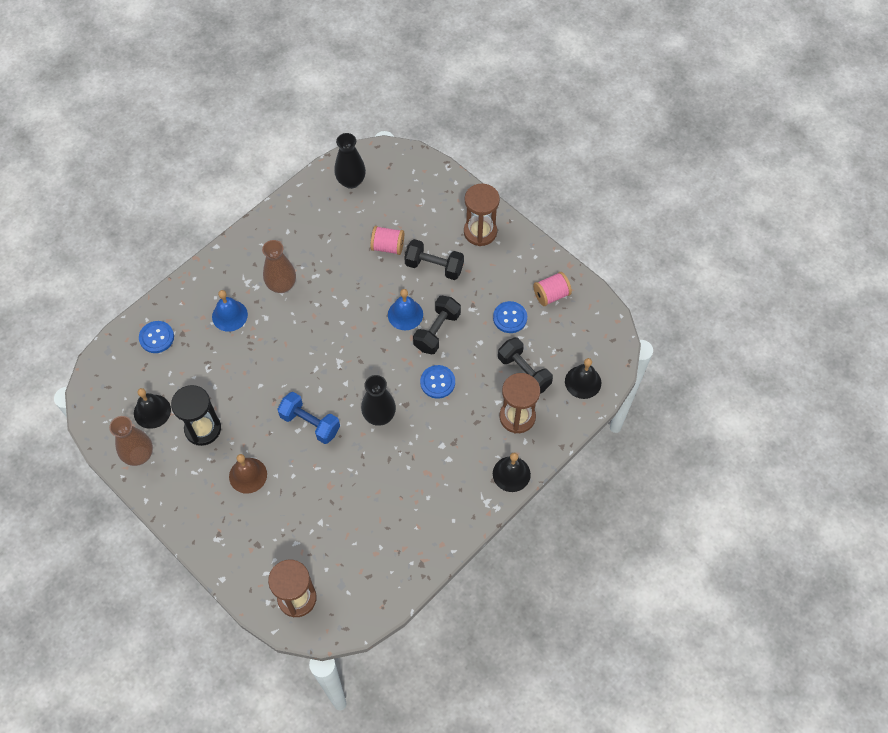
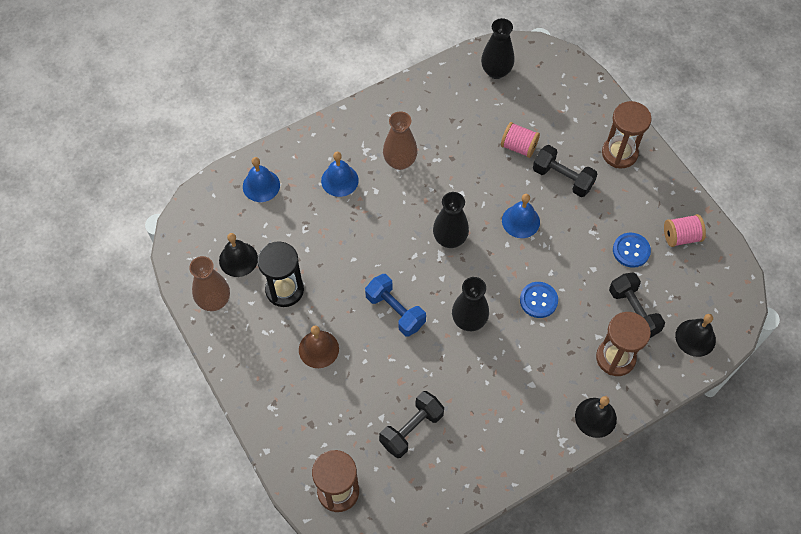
camera: 15 degrees right, 0 degrees up
(156, 337) = (261, 185): blue button -> blue bell
(344, 346) = (450, 239): none -> black vase
(437, 331) = (550, 246): black dumbbell -> black dumbbell (411, 429)

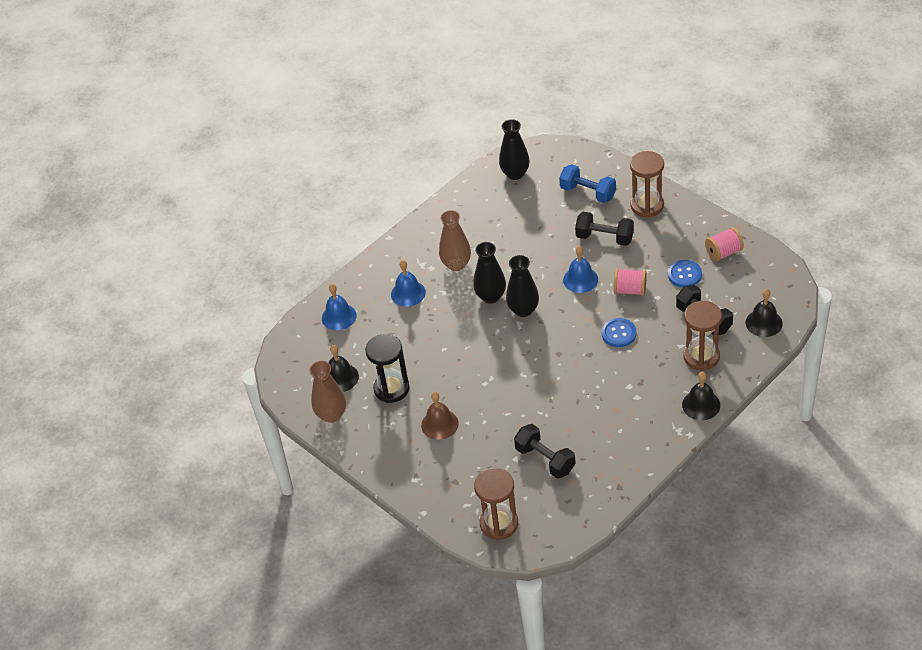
camera: 10 degrees left, 15 degrees down
(395, 311) = (496, 377): blue dumbbell -> blue dumbbell (588, 193)
(411, 429) = (545, 459): black dumbbell -> black dumbbell turned 75 degrees counterclockwise
(469, 320) = (564, 365): black vase -> black vase (491, 296)
(518, 147) = (557, 225): pink spool -> pink spool (630, 290)

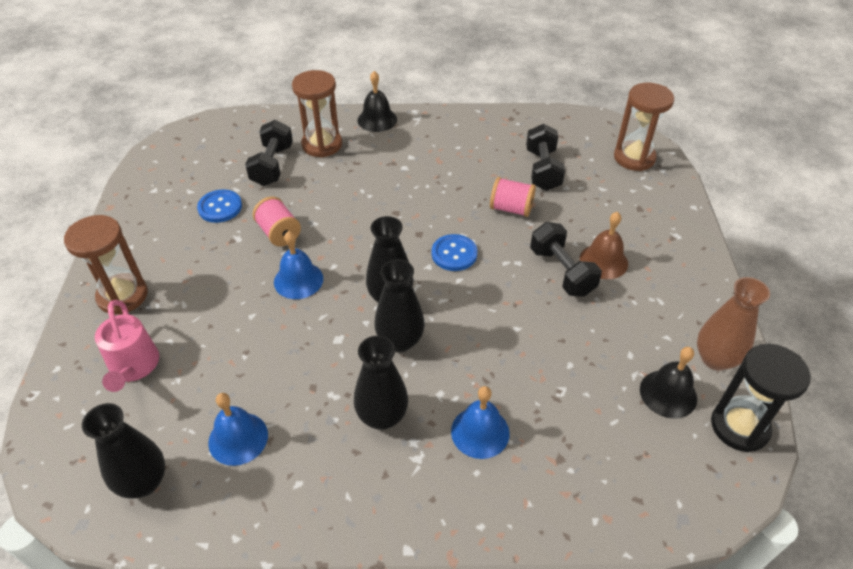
camera: 140 degrees left, 0 degrees up
(339, 316) = (599, 481): blue bell -> blue bell (238, 438)
(391, 389) = (619, 332): black hourglass -> black hourglass (739, 426)
(456, 264) = (382, 416): brown vase -> black vase
(588, 193) = (133, 367): blue dumbbell -> pink watering can
(604, 238) = (210, 300): black dumbbell -> black dumbbell (561, 271)
(619, 333) = (348, 208): blue button -> blue button (454, 254)
(723, 252) = (162, 198): pink spool -> pink spool (511, 208)
(764, 323) = (242, 131): black bell -> none

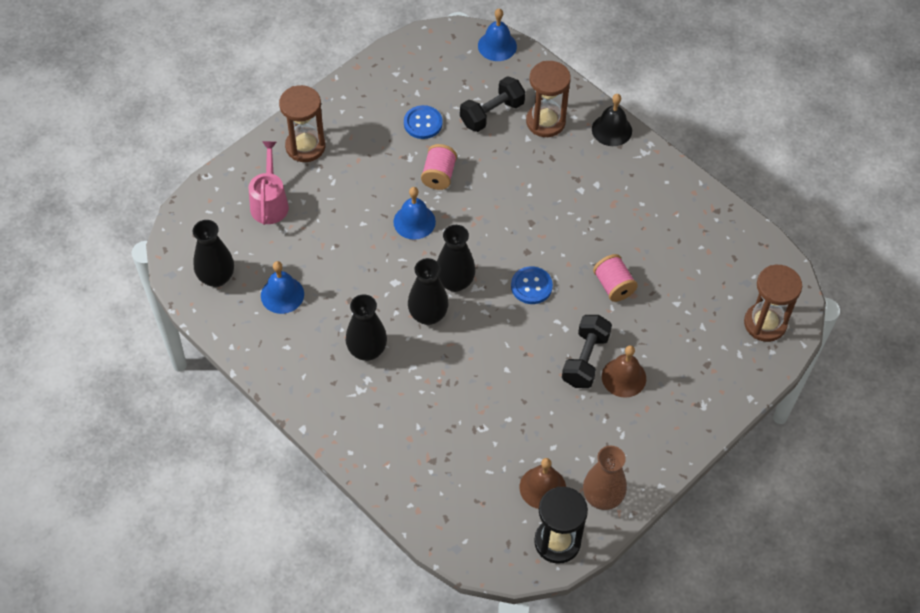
camera: 45 degrees right, 10 degrees up
(133, 367) = (269, 203): pink watering can -> pink watering can turned 150 degrees clockwise
(480, 432) = (408, 407): blue bell -> blue bell (497, 46)
(542, 170) = (679, 275): black dumbbell -> none
(668, 393) = (542, 487): black bell -> brown bell

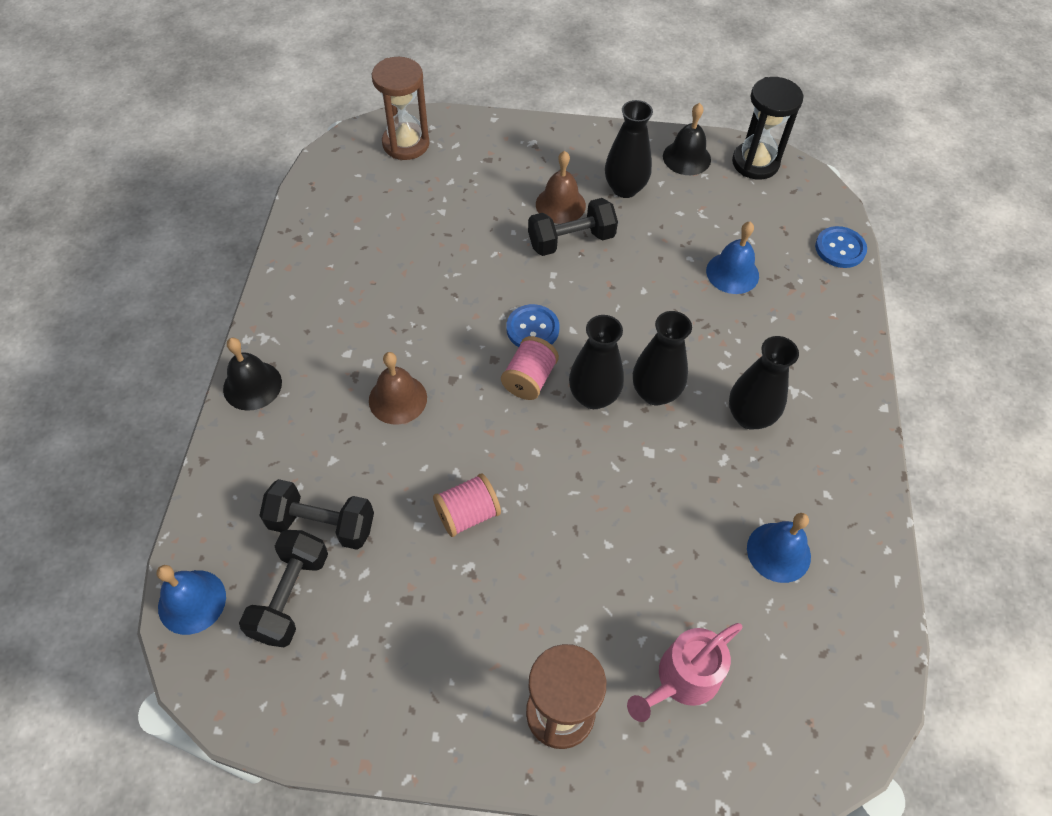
camera: 130 degrees left, 0 degrees up
(216, 277) = (835, 646): black vase -> black vase (625, 188)
(414, 221) = (555, 491): blue bell -> blue bell (732, 273)
(423, 123) = (400, 593): blue button -> blue button (840, 248)
(464, 82) = (290, 596): none -> black dumbbell
(542, 487) = (723, 198): brown bell -> brown bell (397, 399)
(545, 122) = (291, 458): brown hourglass -> none
(602, 497) = (686, 158): brown vase -> black bell
(613, 286) = (467, 266): pink spool -> pink spool (529, 379)

